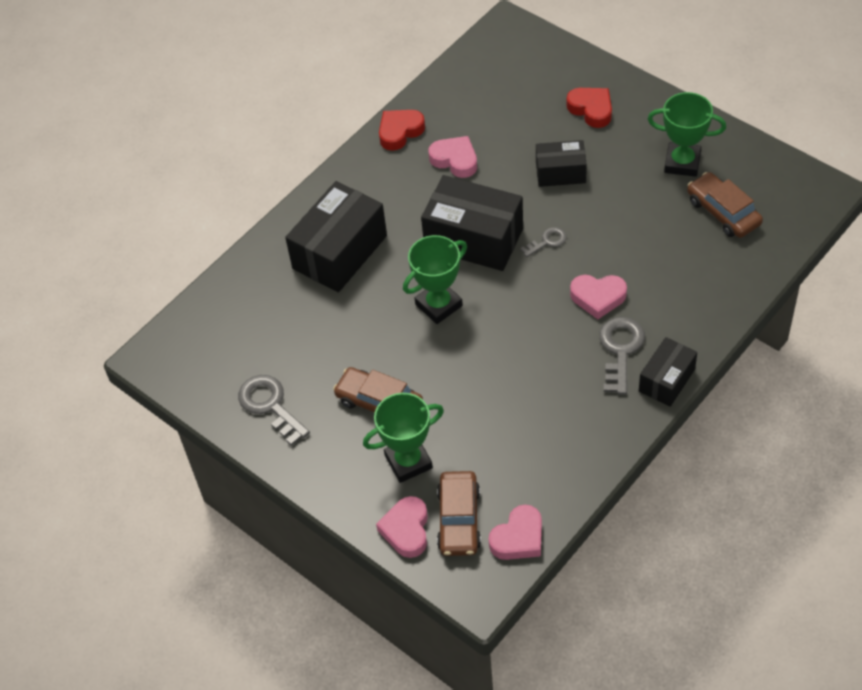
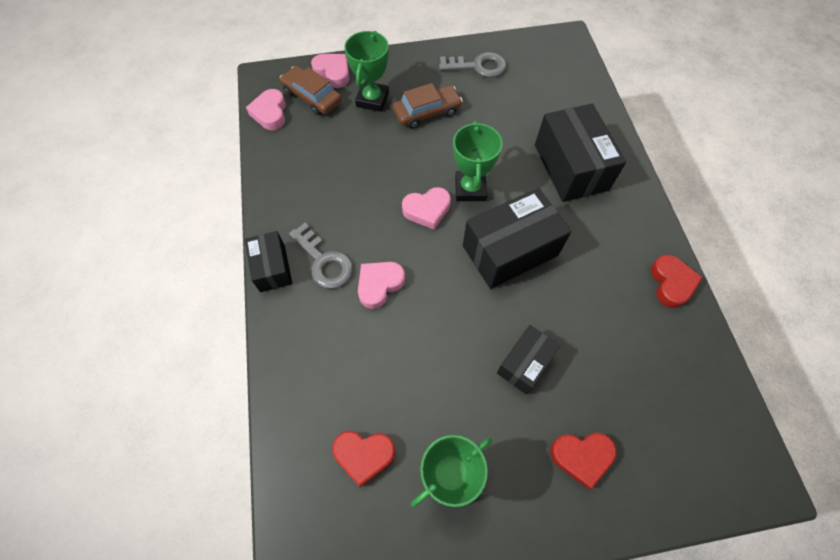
camera: 125 degrees right, 10 degrees up
(455, 160) = (605, 298): pink heart -> pink heart (427, 210)
(547, 241) = (462, 295): grey key -> none
(723, 212) = (364, 455): brown car -> red heart

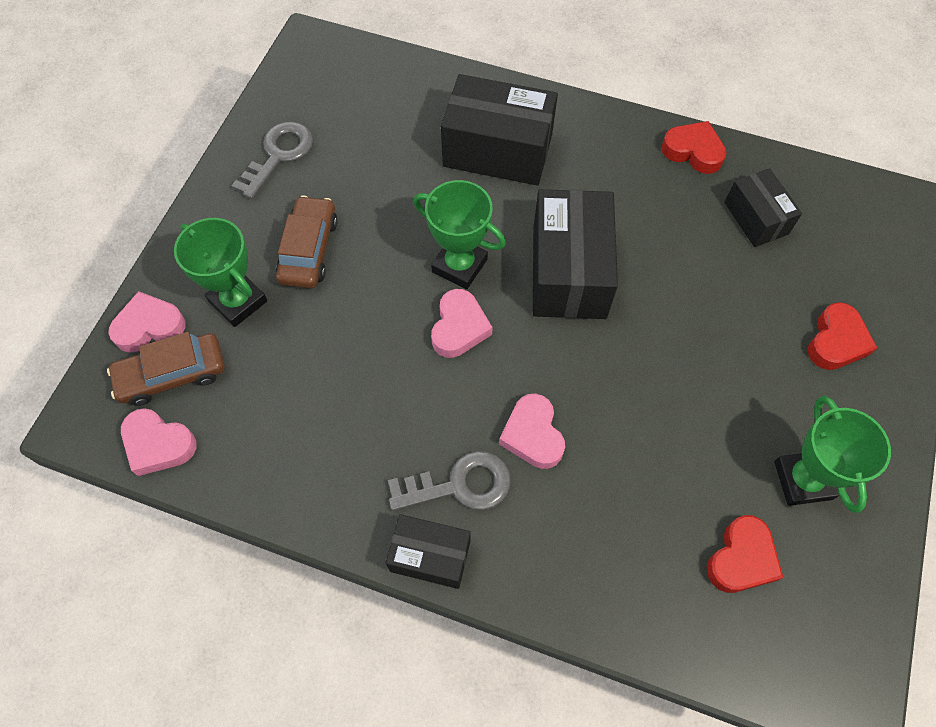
camera: 60 degrees left, 0 degrees up
(525, 363) = (713, 335): black box -> black box (756, 218)

